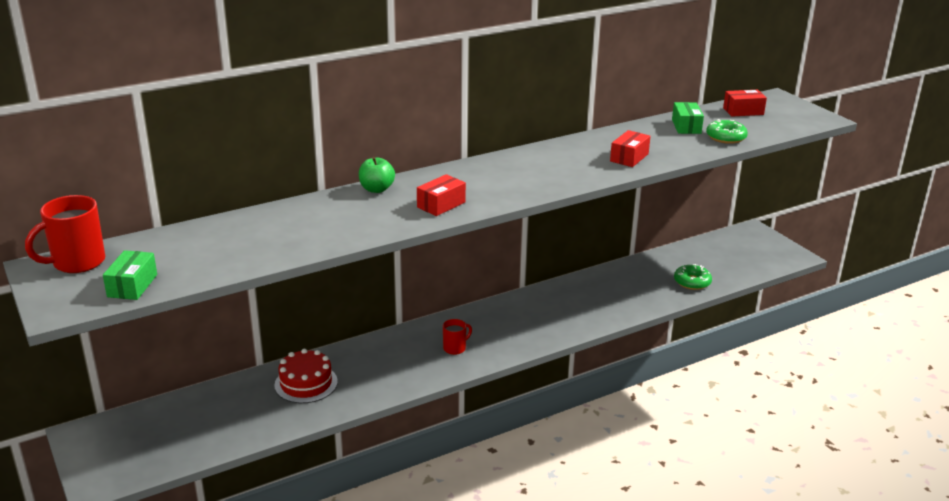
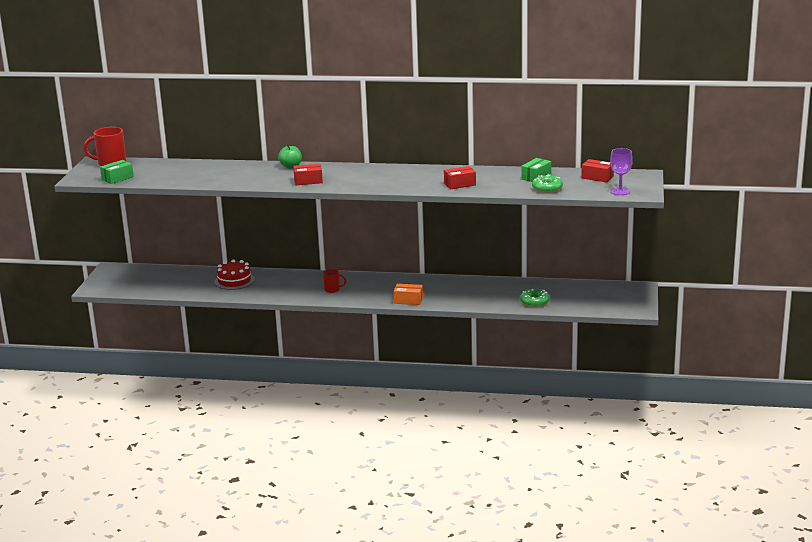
camera: 40 degrees right, 5 degrees down
(565, 330) = (408, 300): none -> orange box
(797, 122) = (620, 191): none -> purple goblet

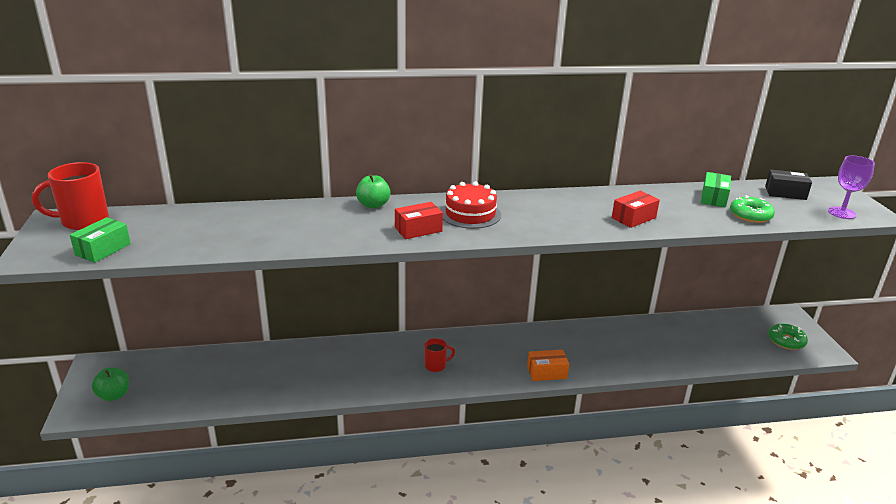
camera: 20 degrees left, 5 degrees up
(117, 283) = (114, 395): none -> green apple
(234, 281) = (291, 366): red cake -> red cake (470, 214)
(534, 302) = (699, 353): green donut -> green donut (786, 341)
(597, 177) = (785, 193): red box -> black box

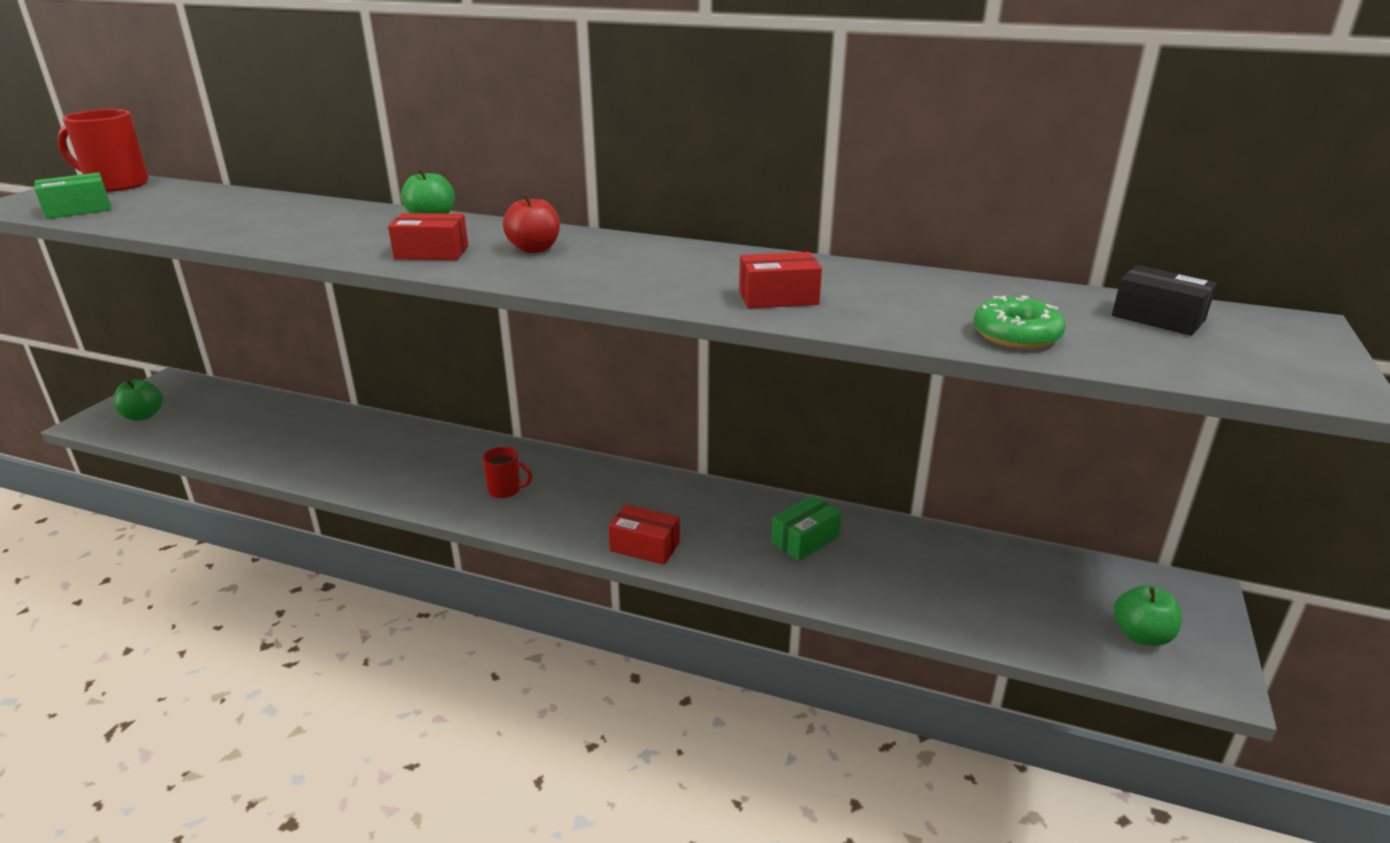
camera: 30 degrees right, 0 degrees up
(470, 214) = (534, 249): red cake -> red apple
(546, 372) = (645, 546): orange box -> red box
(714, 198) = (984, 299): green box -> green box (805, 540)
(786, 341) = (1141, 635): green donut -> green apple
(842, 213) = (1245, 370): purple goblet -> none

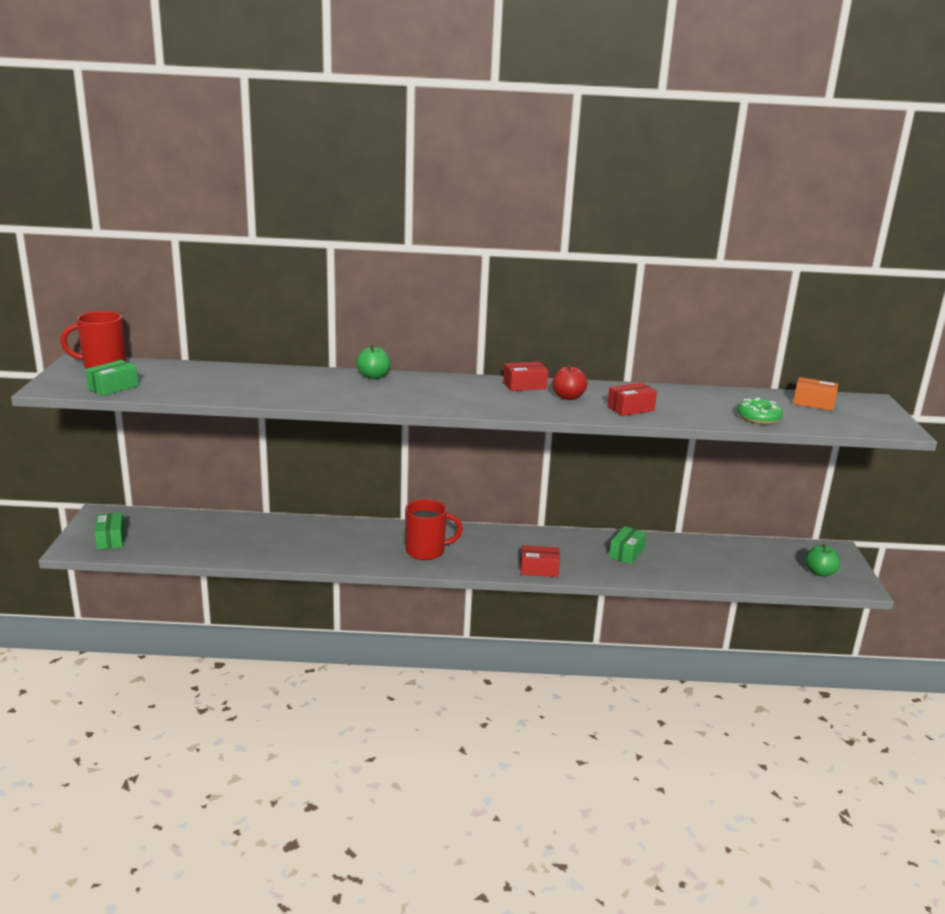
camera: 20 degrees left, 5 degrees down
(143, 416) = (110, 539): green apple -> green box
(431, 253) = (407, 399): red box -> red box (524, 385)
(505, 490) = (426, 551): red mug -> red mug, size x1.77
(534, 249) = (465, 391): red apple -> red apple (568, 397)
(1158, 318) = (813, 403): black box -> orange box

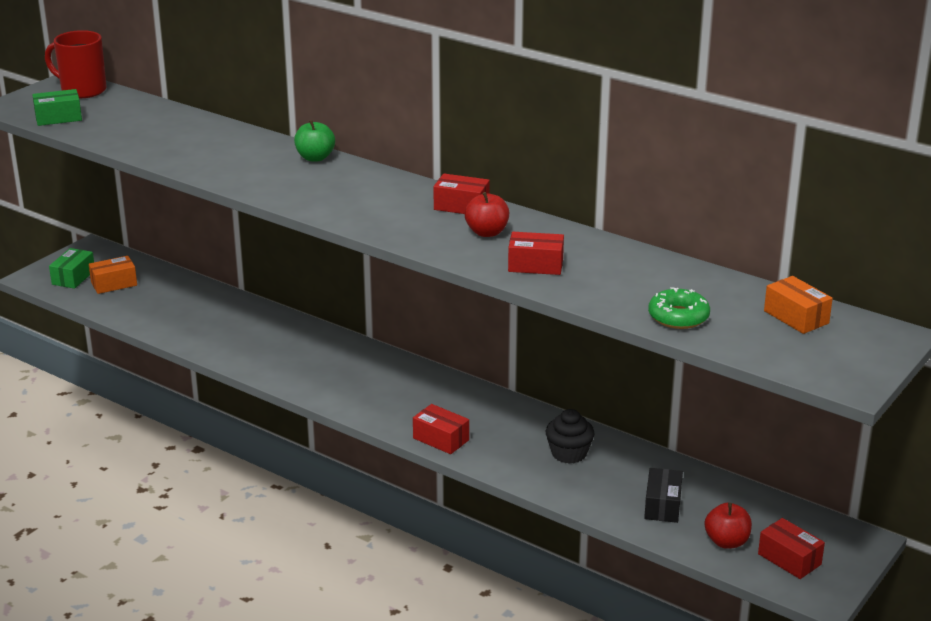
camera: 35 degrees right, 5 degrees up
(154, 535) = (114, 284): none -> orange box
(426, 551) = (347, 380): red mug -> none
(626, 553) = (569, 453): green box -> black cupcake
(718, 566) = (662, 505): none -> black box
(778, 574) = (726, 542): none -> red apple
(820, 572) = (789, 559): green apple -> red box

